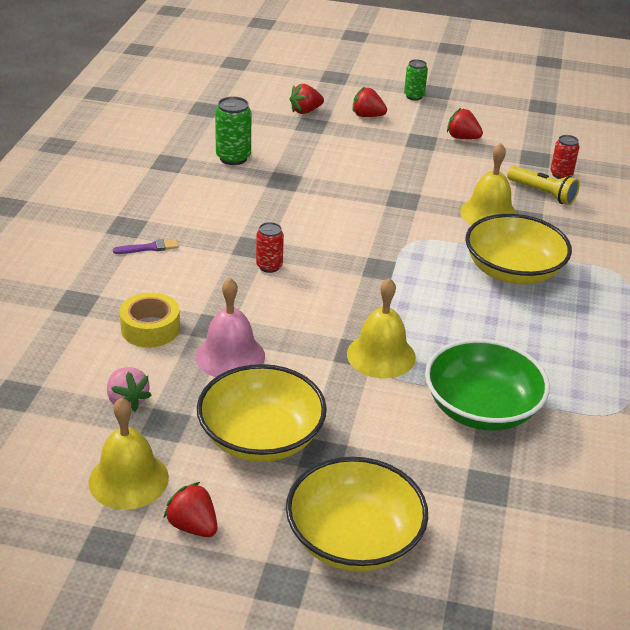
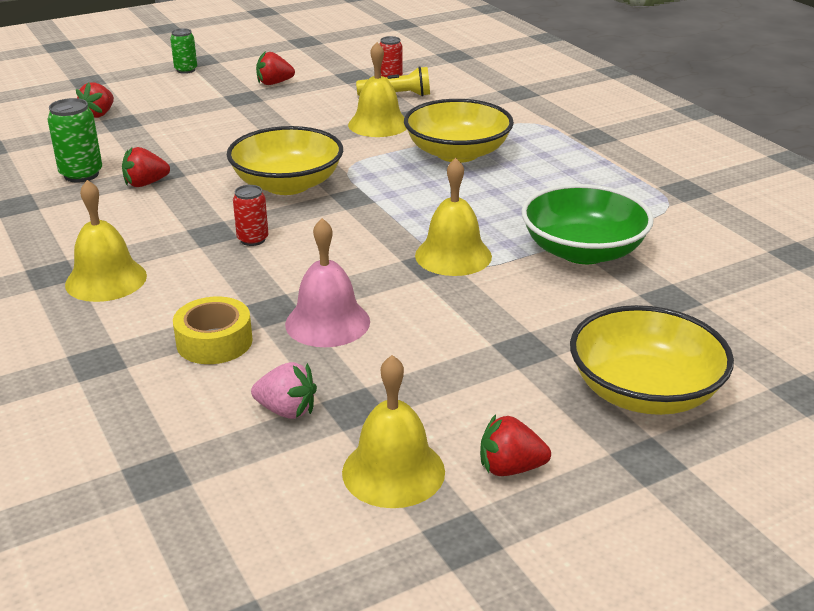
camera: 40 degrees left, 5 degrees down
(149, 248) = (106, 280): purple brush -> yellow bell
(261, 437) = (455, 366): yellow bowl -> yellow bowl (287, 184)
(367, 116) = (165, 97): red strawberry -> red strawberry (145, 184)

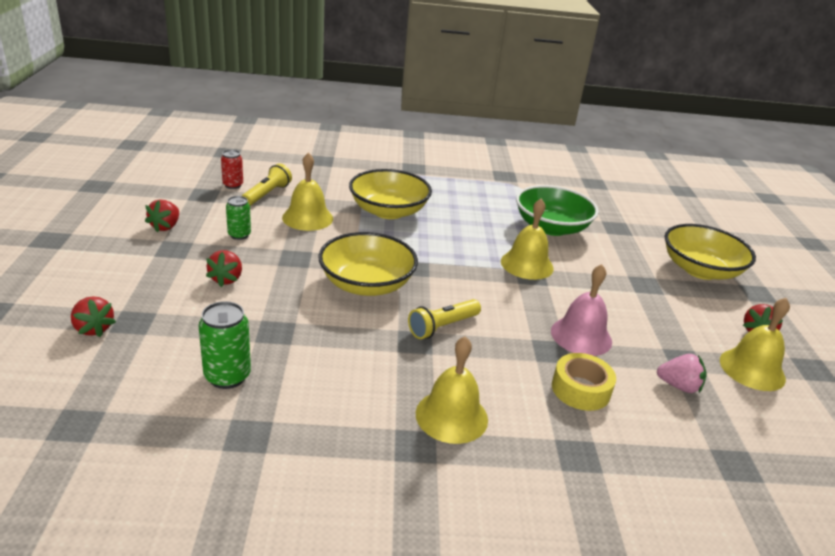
camera: 65 degrees left, 0 degrees up
(145, 184) = (290, 346): red strawberry -> red strawberry (226, 279)
(186, 70) = (61, 253): green can -> green can (239, 235)
(253, 239) = (442, 327): red can -> yellow flashlight
(287, 410) = (679, 386): pink strawberry -> pink strawberry turned 60 degrees clockwise

